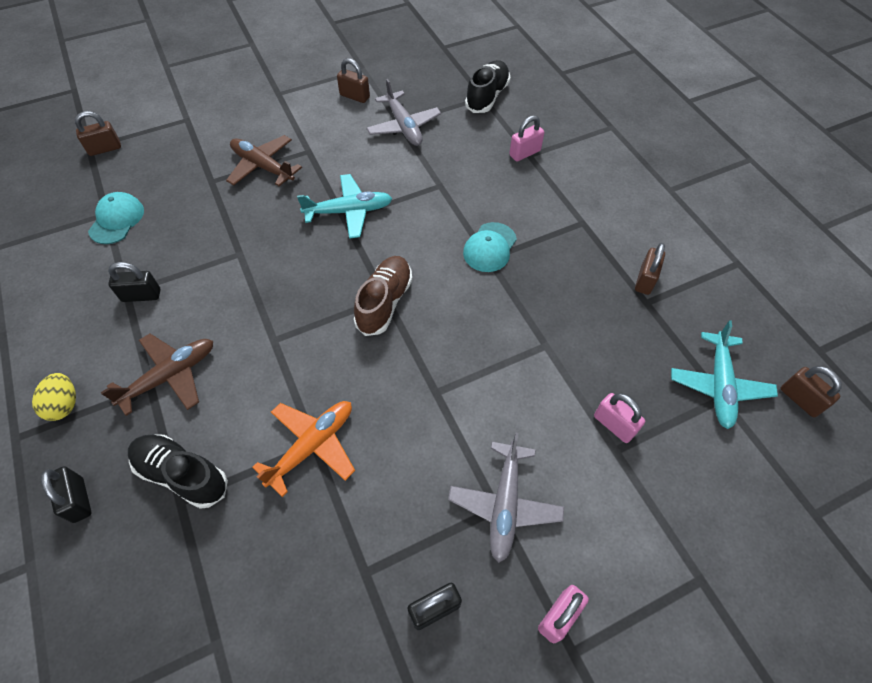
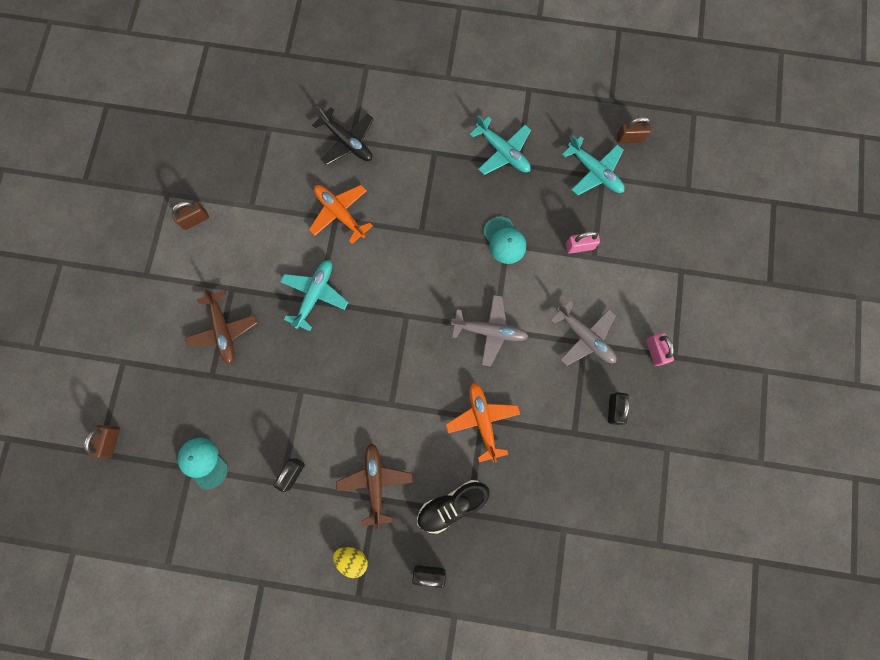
camera: 55 degrees left, 20 degrees up
(262, 166) = (223, 330): brown plane -> brown plane turned 90 degrees counterclockwise
(384, 302) = (410, 318): brown shoe -> none
(404, 126) = (257, 205): grey plane -> grey plane (490, 331)
(448, 185) = (340, 213): none -> orange plane
(487, 96) = (271, 125): black shoe -> none
(489, 247) = (412, 224): turquoise cap -> turquoise cap (504, 240)
(524, 153) = (347, 142): pink padlock -> black plane
(645, 280) = (503, 152): brown padlock -> turquoise plane

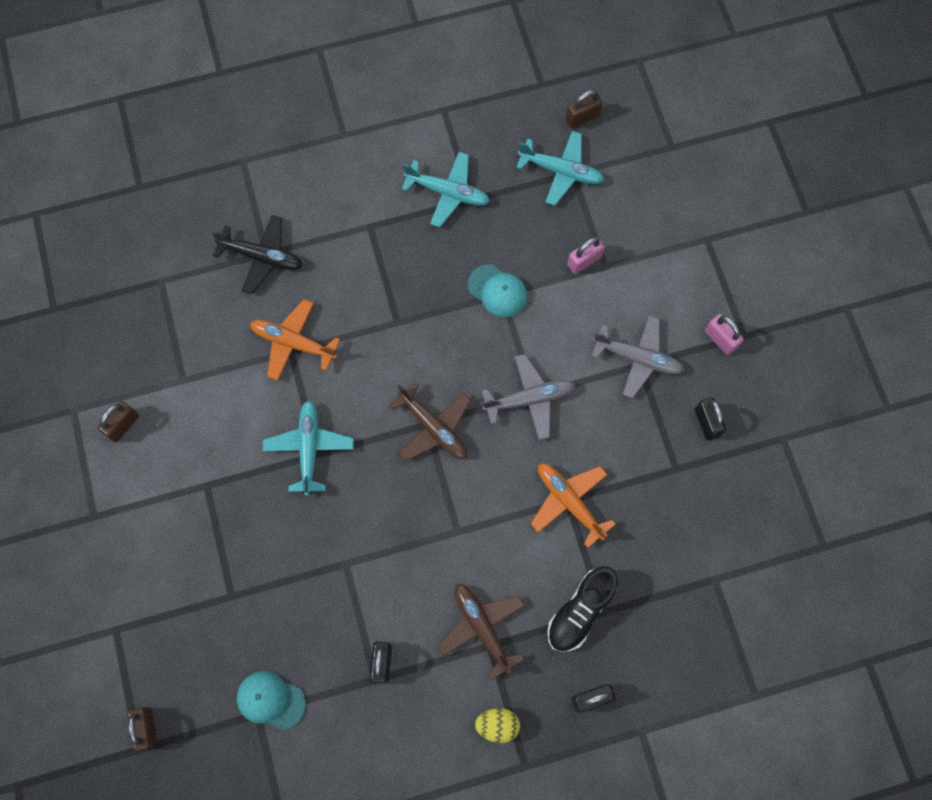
camera: 25 degrees left, 5 degrees down
(223, 330) = (220, 538): brown plane -> brown plane (433, 428)

